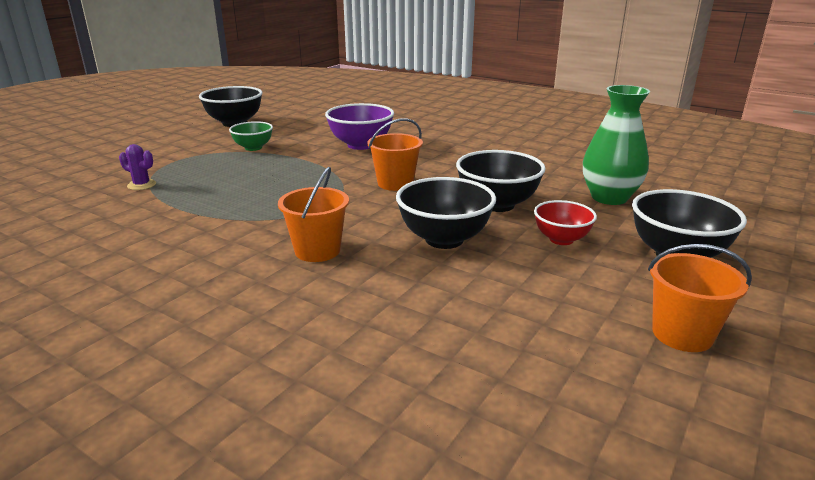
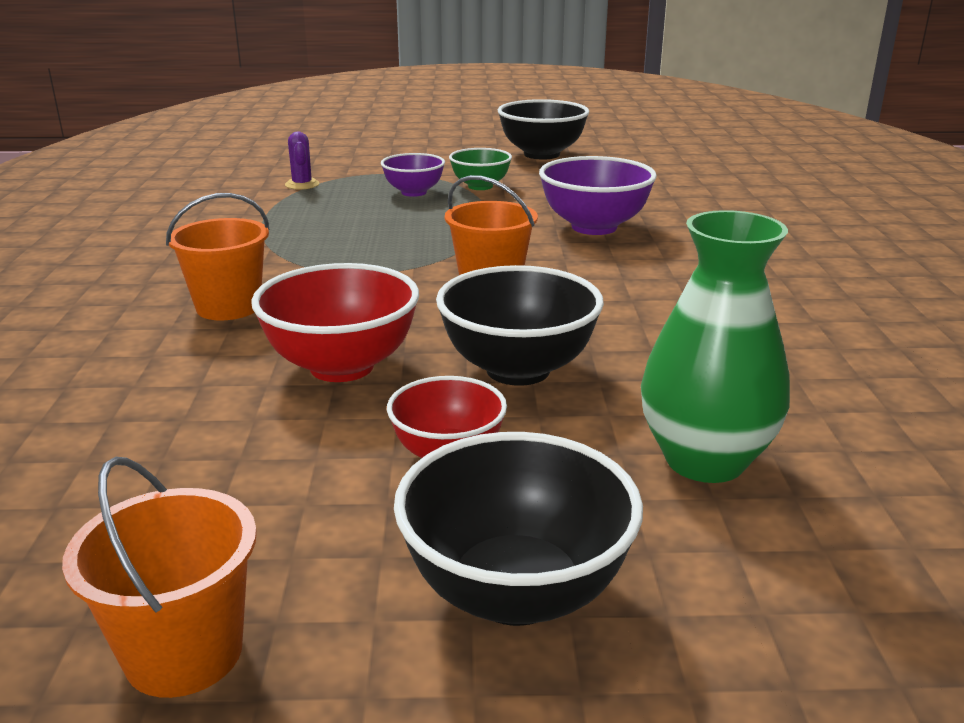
camera: 55 degrees right, 0 degrees up
(227, 163) = (414, 192): none -> purple bowl
(444, 239) = (342, 366): black bowl -> red bowl

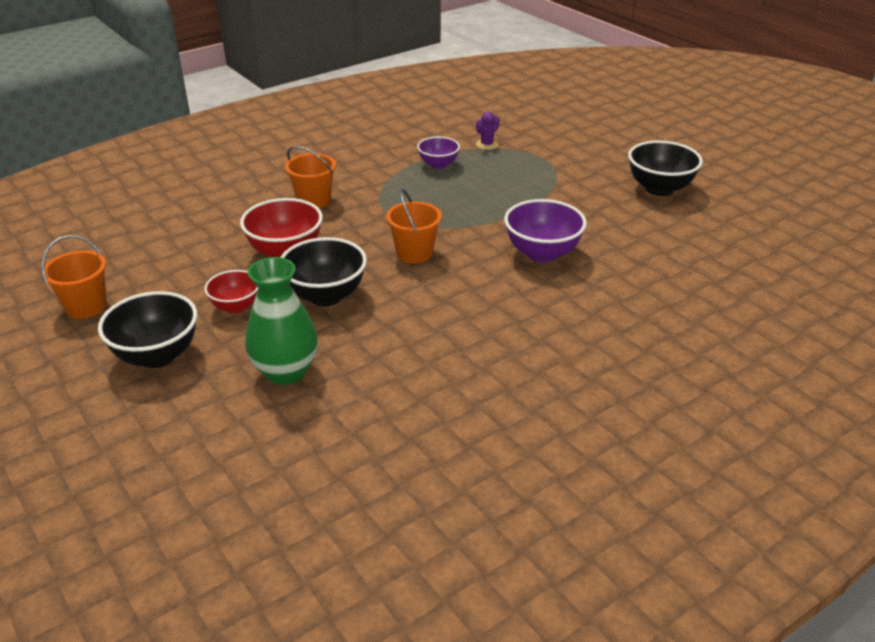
camera: 55 degrees right, 10 degrees up
(414, 192) = (521, 179): purple bowl -> purple bowl (438, 165)
(480, 186) = (562, 193): green bowl -> none

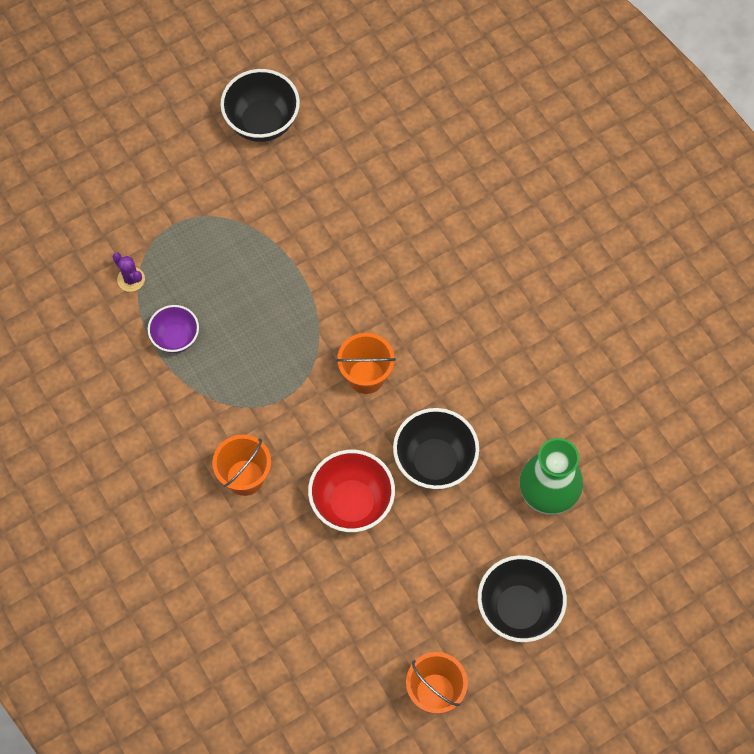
camera: 85 degrees left, 30 degrees up
(236, 307) = (446, 545): red bowl -> none
(542, 253) = (378, 258): purple bowl -> none

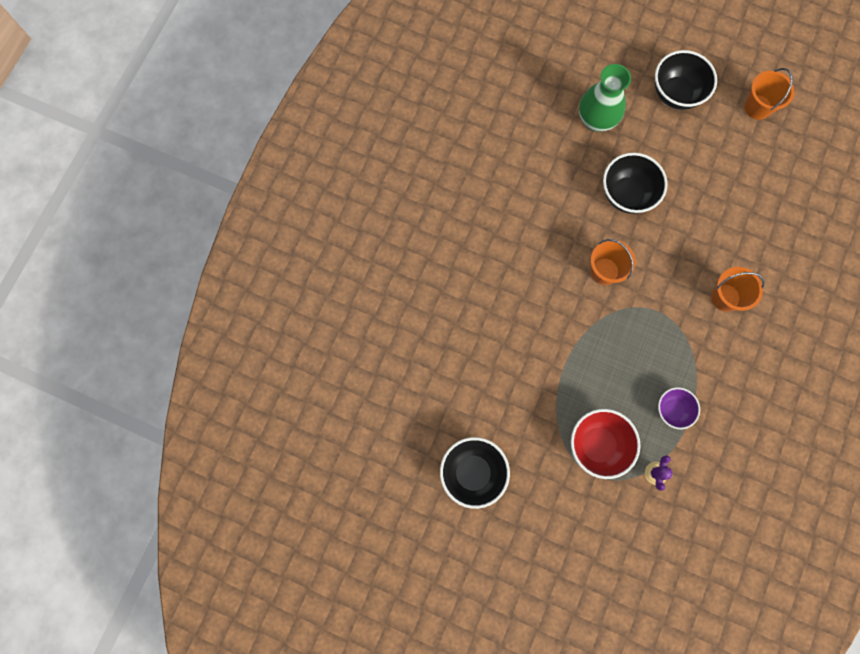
camera: 125 degrees left, 10 degrees up
(352, 503) = (690, 224): red bowl -> red bowl (597, 445)

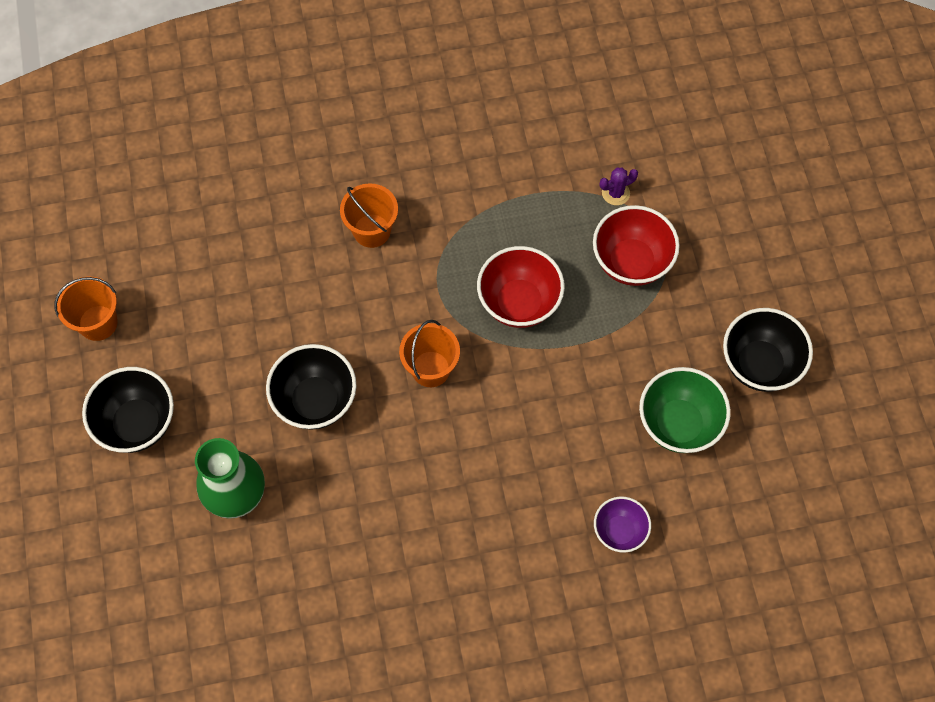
camera: 125 degrees left, 10 degrees down
(469, 392) = (678, 424): none -> green bowl
(615, 353) = (519, 303): none -> red bowl
(672, 410) = (538, 214): purple bowl -> purple bowl (619, 531)

